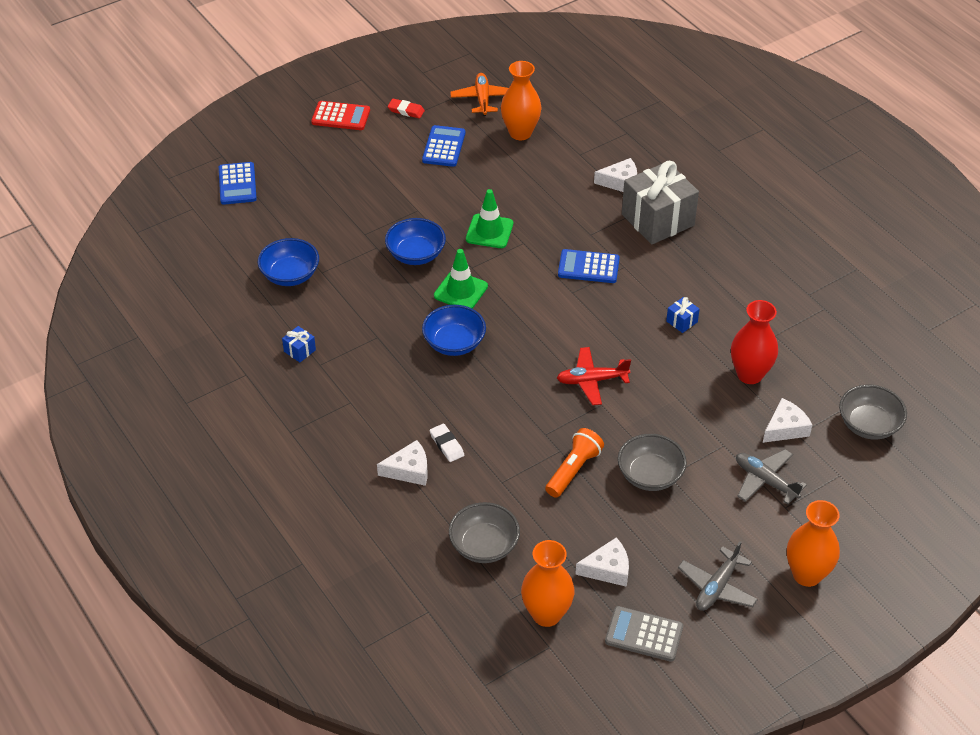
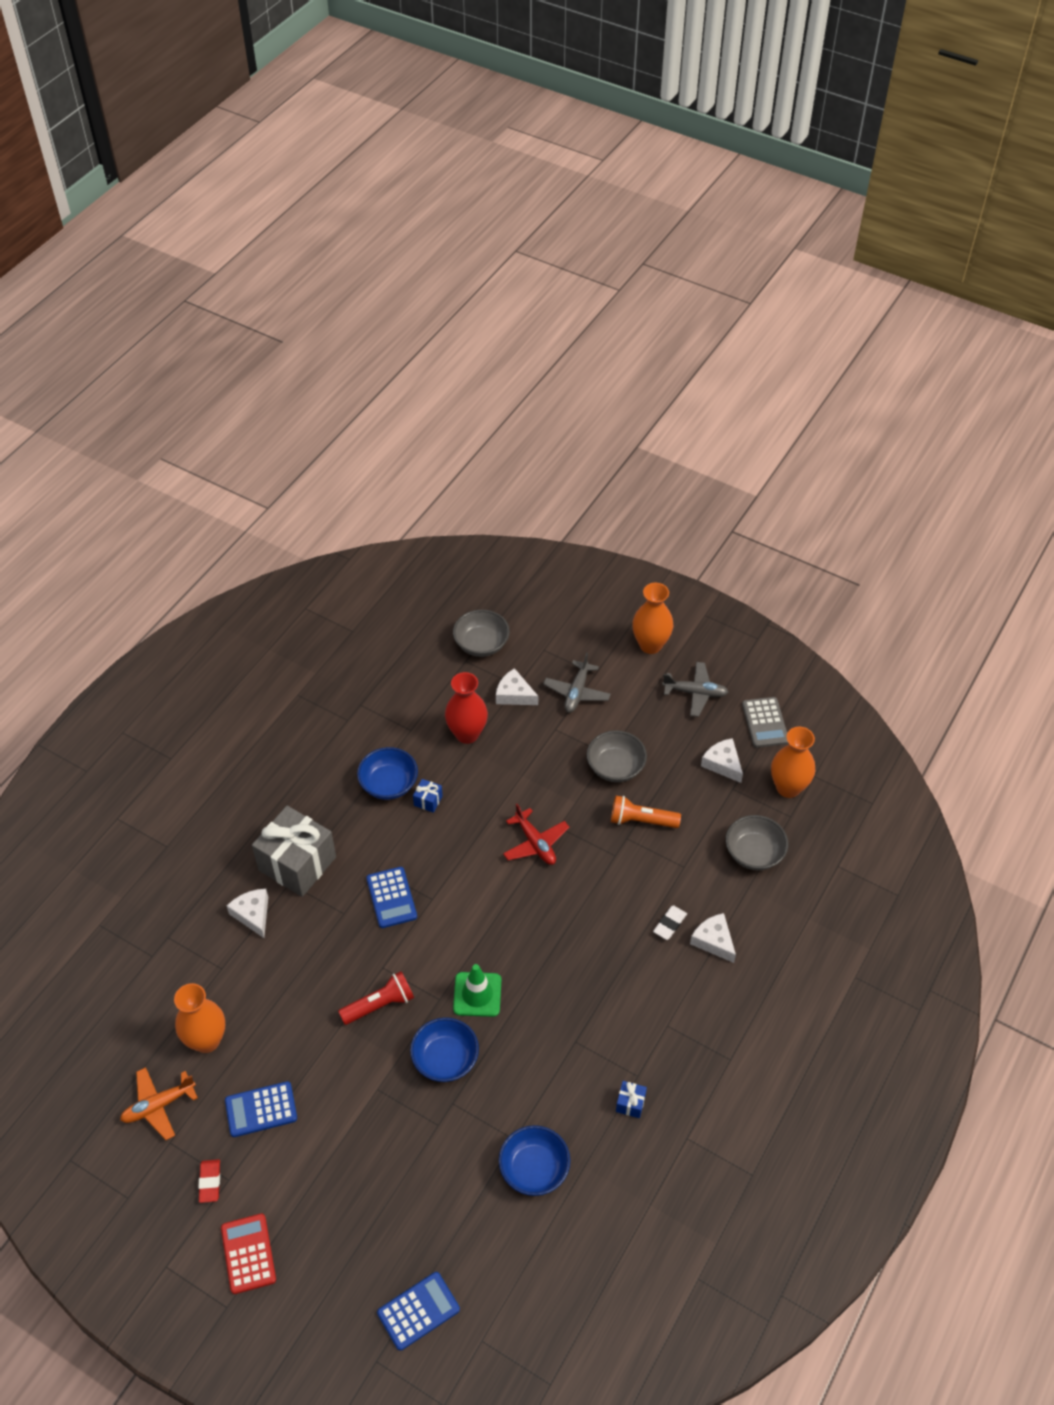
camera: 115 degrees left, 5 degrees up
(454, 343) = (548, 970): blue bowl -> blue bowl (389, 784)
(489, 231) = (380, 1005): green traffic cone -> red flashlight

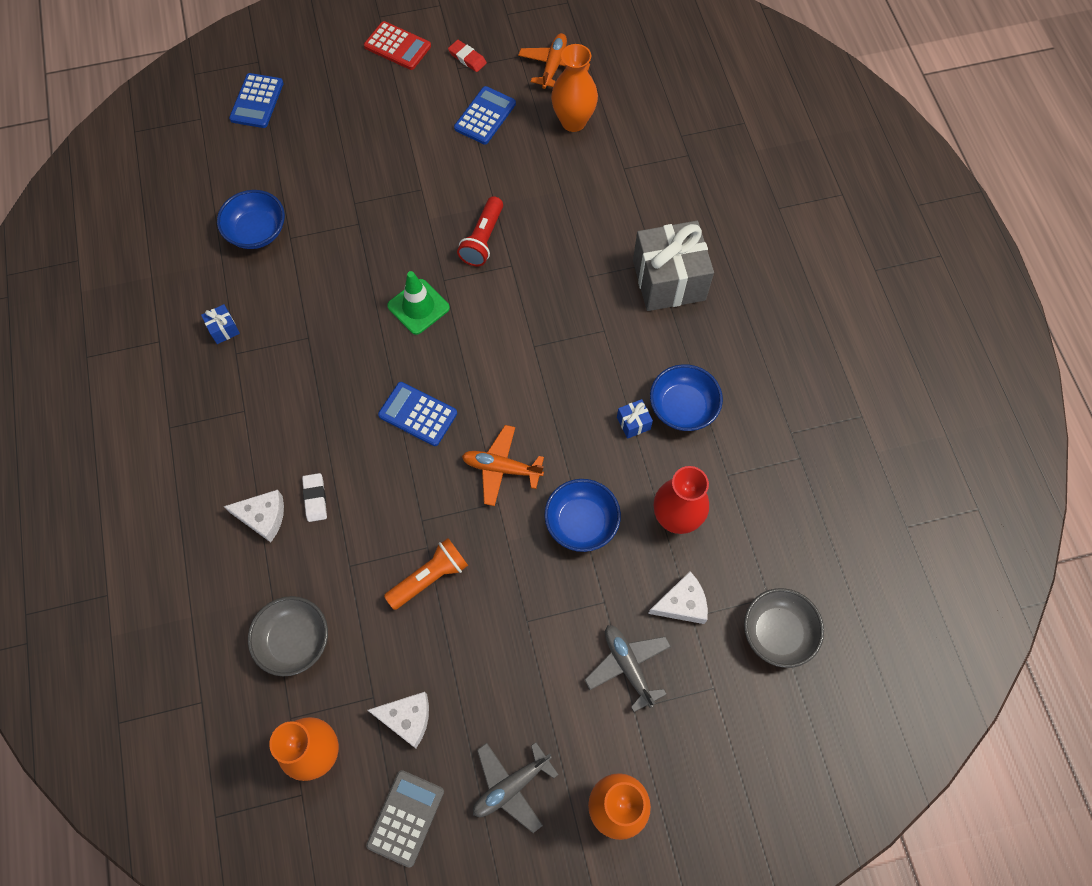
camera: 135 degrees right, 15 degrees up
(253, 914) = (651, 218): white cheese -> none
(391, 898) = (566, 319): blue calculator -> blue calculator (418, 414)
(445, 1059) = (394, 245): blue bowl -> blue bowl (581, 522)
(535, 843) = (502, 468): red plane -> orange plane
(615, 767) = (507, 613): grey bowl -> none
(765, 723) = (405, 818): grey calculator -> grey calculator turned 75 degrees clockwise

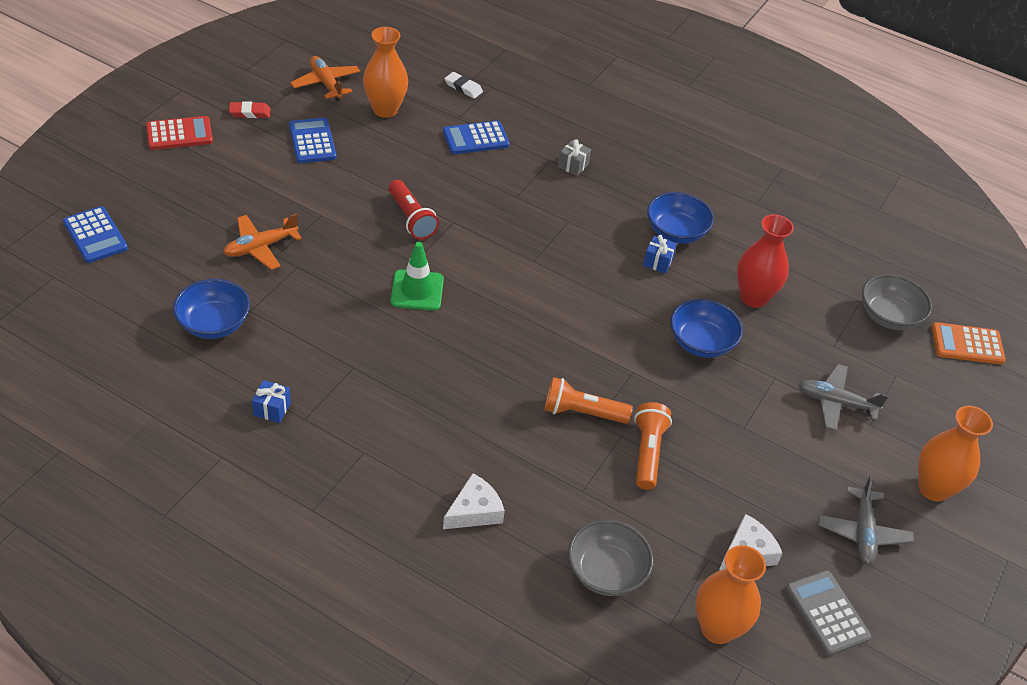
camera: 50 degrees left, 20 degrees down
(315, 498) = (499, 467): white eraser -> white eraser (463, 87)
(418, 414) = (505, 358): blue calculator -> blue calculator (475, 138)
(421, 504) = (582, 412): none -> orange flashlight
(502, 468) = (608, 349): orange plane -> orange plane (260, 247)
(669, 280) = (573, 165): grey gift -> grey gift, size x0.40
(682, 603) = (819, 342): white cheese -> none
(818, 718) = (967, 344): none -> orange calculator

